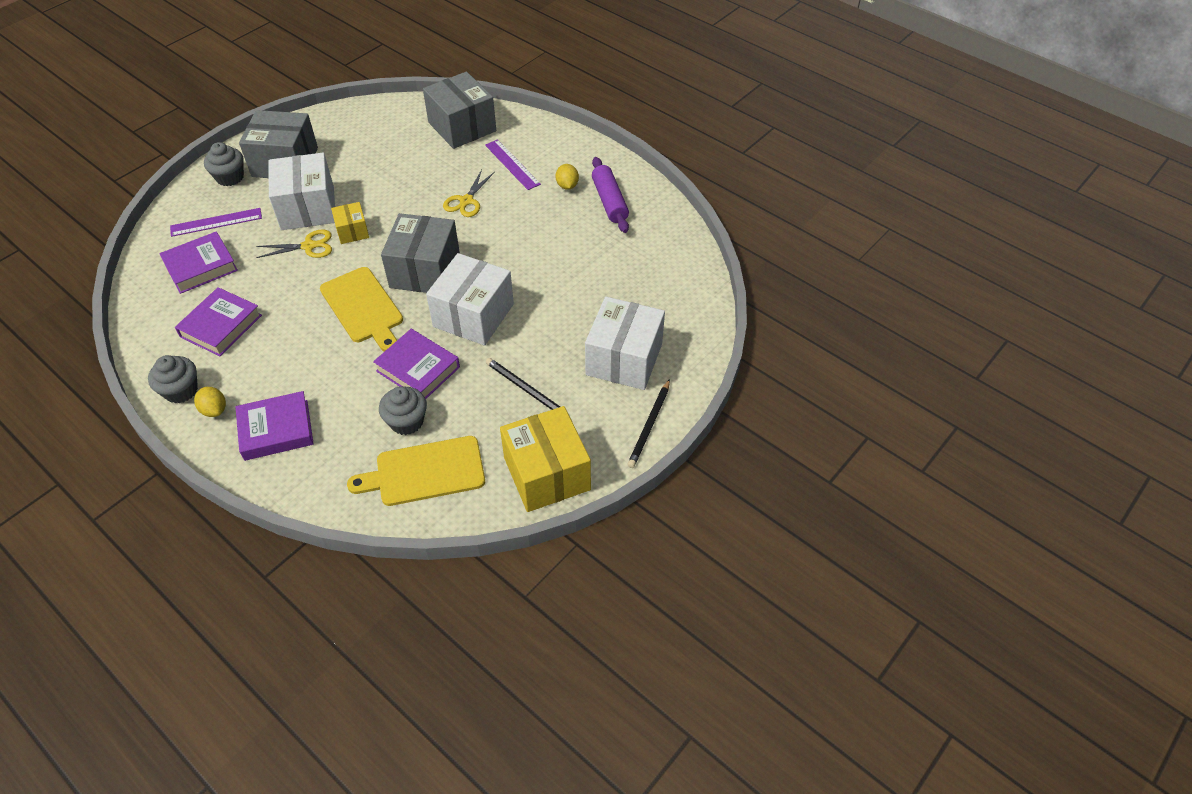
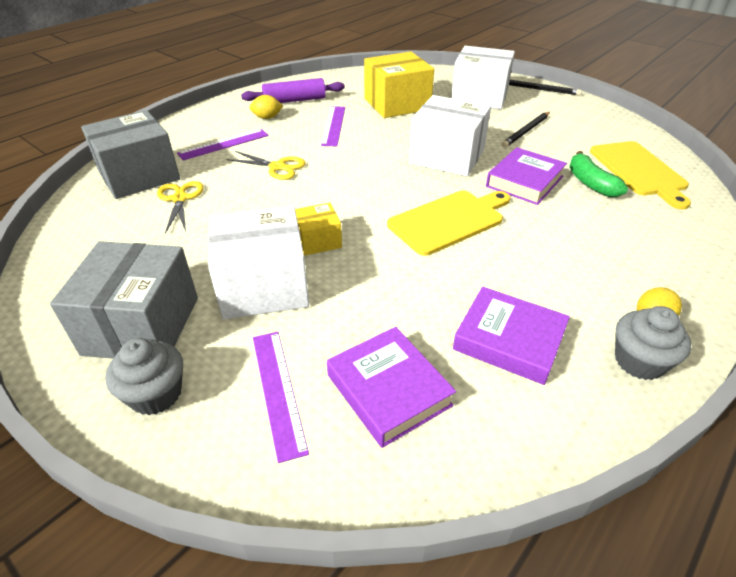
camera: 90 degrees left, 10 degrees down
(276, 430) = (649, 263): purple book -> none
(308, 246) = (344, 275): yellow scissors -> yellow scissors (180, 199)
(406, 421) = (590, 183): grey cupcake -> green banana
(425, 270) = (387, 186): grey box -> none
(547, 233) = (334, 125): none -> purple ruler
(547, 473) = (604, 122): yellow box -> yellow box (397, 104)

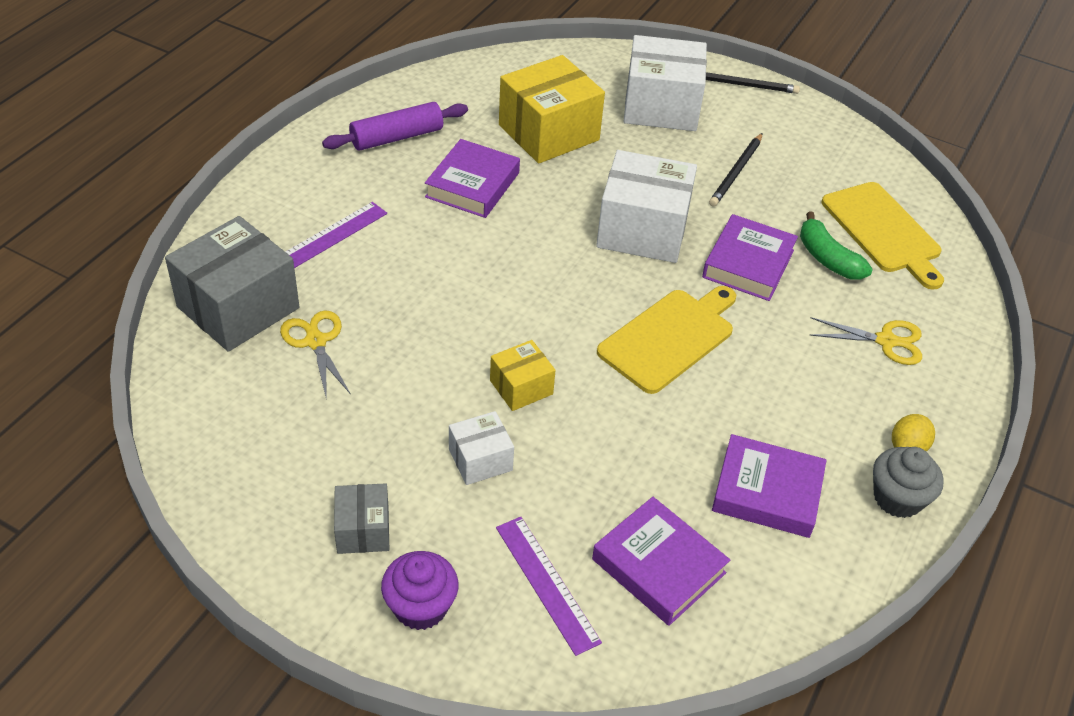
camera: 15 degrees left, 5 degrees up
(142, 325) = (363, 530): grey box -> grey box, size x0.52
(156, 394) = (420, 606): grey cupcake -> purple cupcake
(263, 286) = (480, 460): white box -> white box, size x0.52
(267, 118) = (371, 177): yellow lemon -> none
(277, 167) = (423, 272): yellow scissors -> yellow scissors (886, 341)
(334, 125) = (473, 185): purple ruler -> purple book

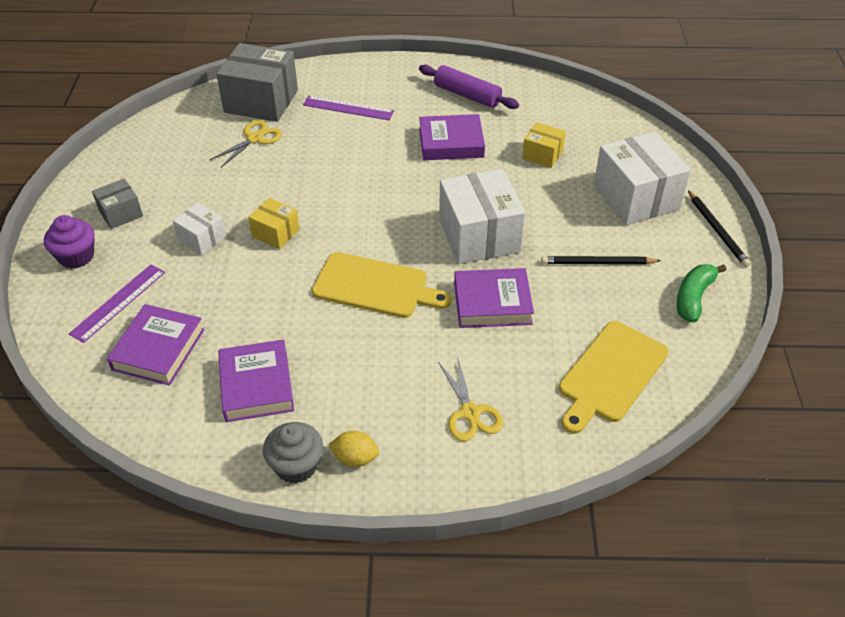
camera: 65 degrees right, 0 degrees up
(548, 132) = (542, 155): yellow box -> yellow box, size x0.52
(827, 258) = (541, 348): green banana -> green banana (693, 298)

